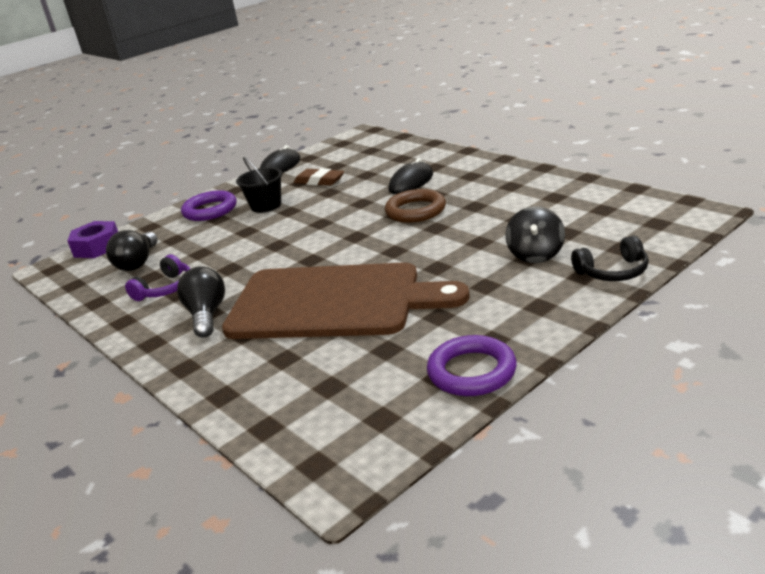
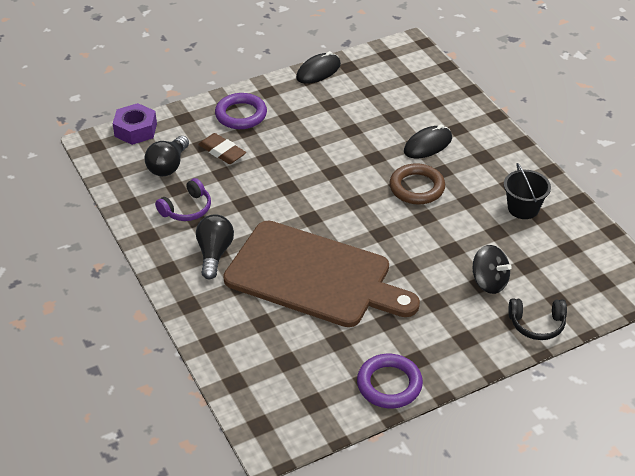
camera: 10 degrees right, 15 degrees up
(266, 206) = (291, 128): black bucket -> black bucket (523, 208)
(319, 181) = (348, 109): brown eraser -> brown eraser (222, 152)
(536, 254) = (489, 282): black spinning top -> black spinning top turned 75 degrees counterclockwise

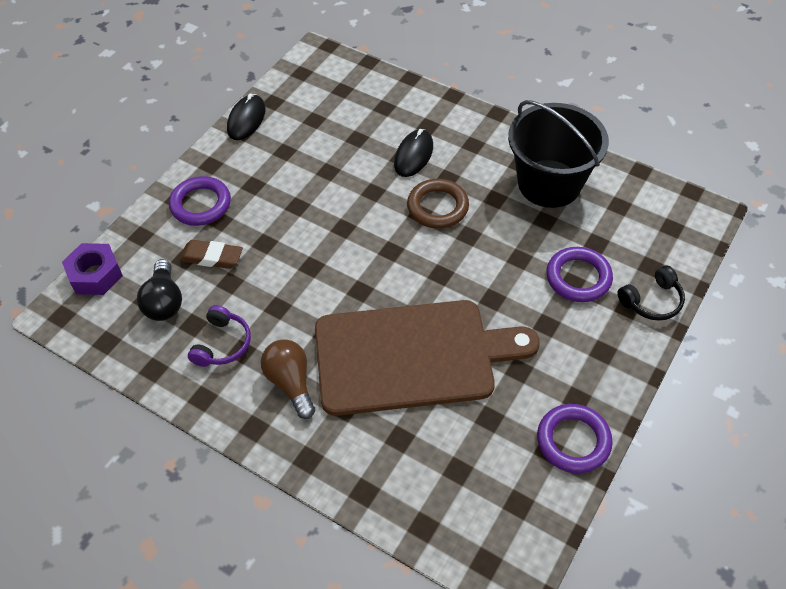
camera: 30 degrees left, 10 degrees up
(214, 254) = (291, 383): black light bulb -> brown light bulb
(489, 282) = (578, 278): black spinning top -> purple ring
(523, 208) = (549, 183): black bucket -> black bucket, size x1.91

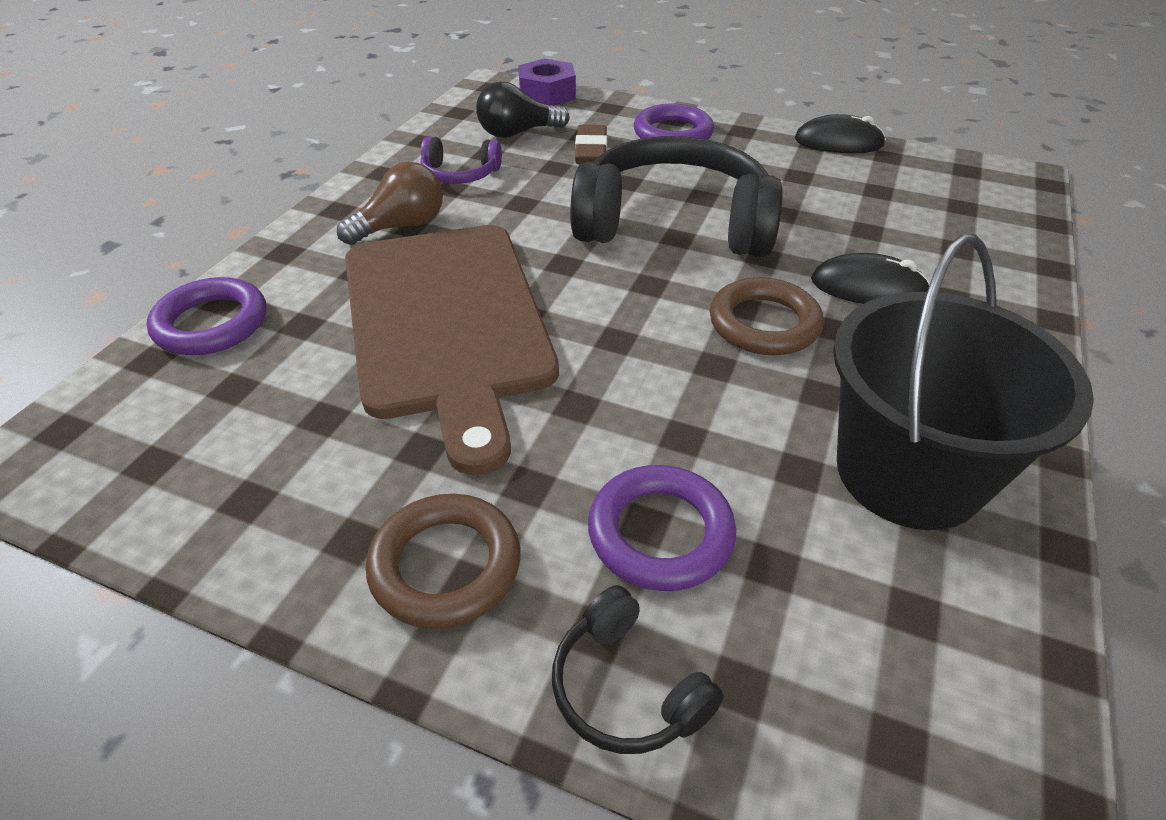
camera: 80 degrees right, 10 degrees down
(327, 227) = (674, 224): none -> black headphones
(573, 441) = (257, 536): purple ring -> purple ring (211, 323)
(593, 360) = (445, 565): none -> brown ring

